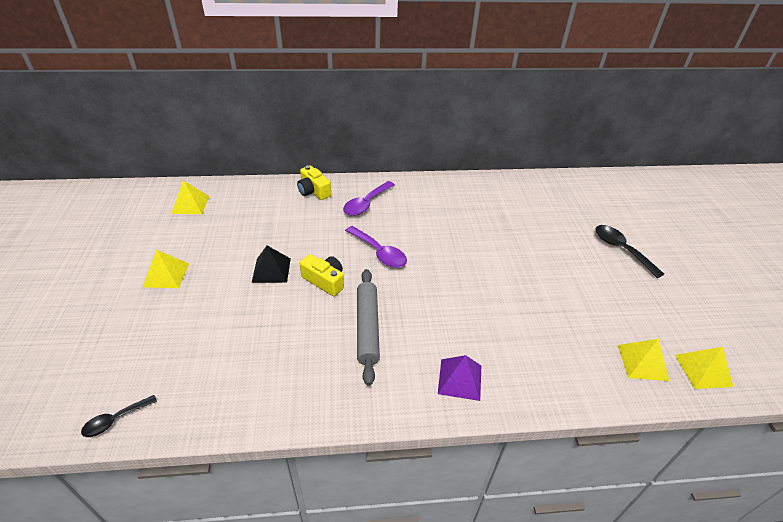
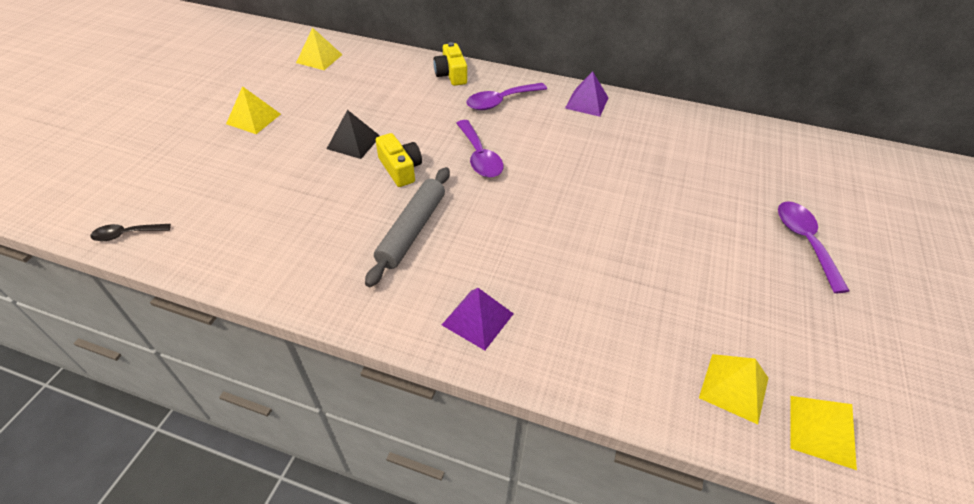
camera: 25 degrees right, 5 degrees up
(428, 188) = (586, 102): none -> purple pyramid
(621, 249) = (804, 241): black spoon -> purple spoon

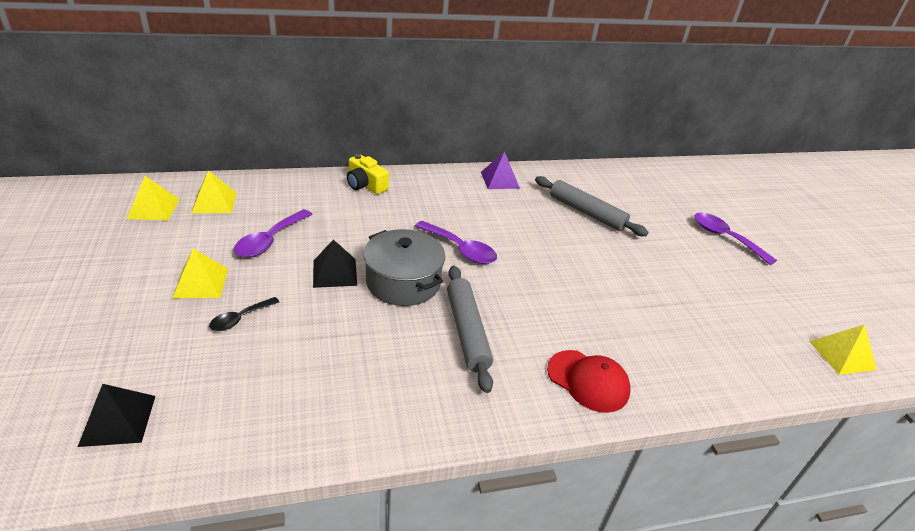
camera: 35 degrees left, 10 degrees down
(121, 196) = (118, 420): none -> black pyramid
(126, 234) = (170, 457): black spoon -> black spoon (240, 319)
(400, 169) = (403, 282): yellow camera -> grey pot
(477, 319) = (588, 381): purple pyramid -> red cap
(500, 101) = (431, 197): purple spoon -> purple spoon (269, 241)
(650, 161) = (586, 212): none -> grey rolling pin
(734, 387) = (779, 351): yellow pyramid -> yellow pyramid (153, 208)

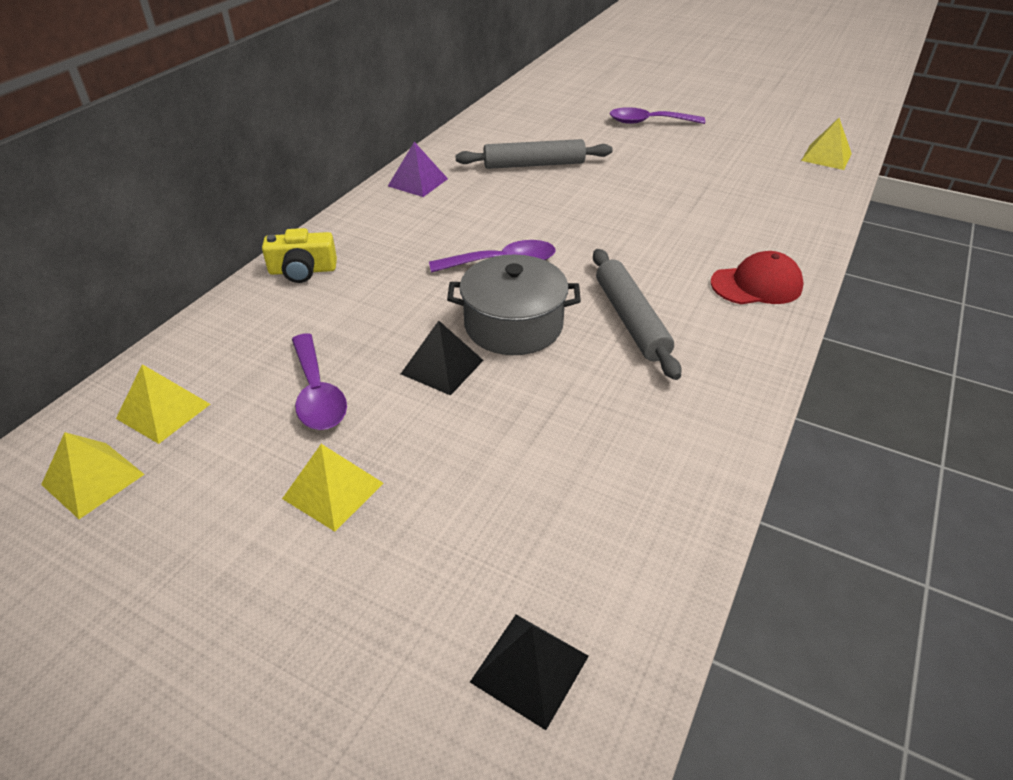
camera: 45 degrees left, 5 degrees up
(240, 319) = (444, 480): black spoon -> none
(467, 331) = (630, 320): grey rolling pin -> grey rolling pin turned 45 degrees clockwise

